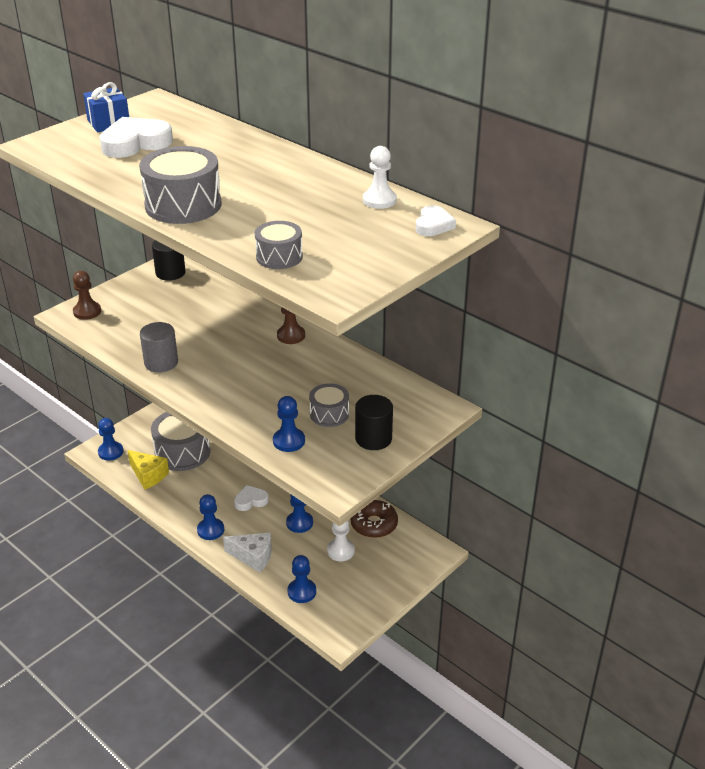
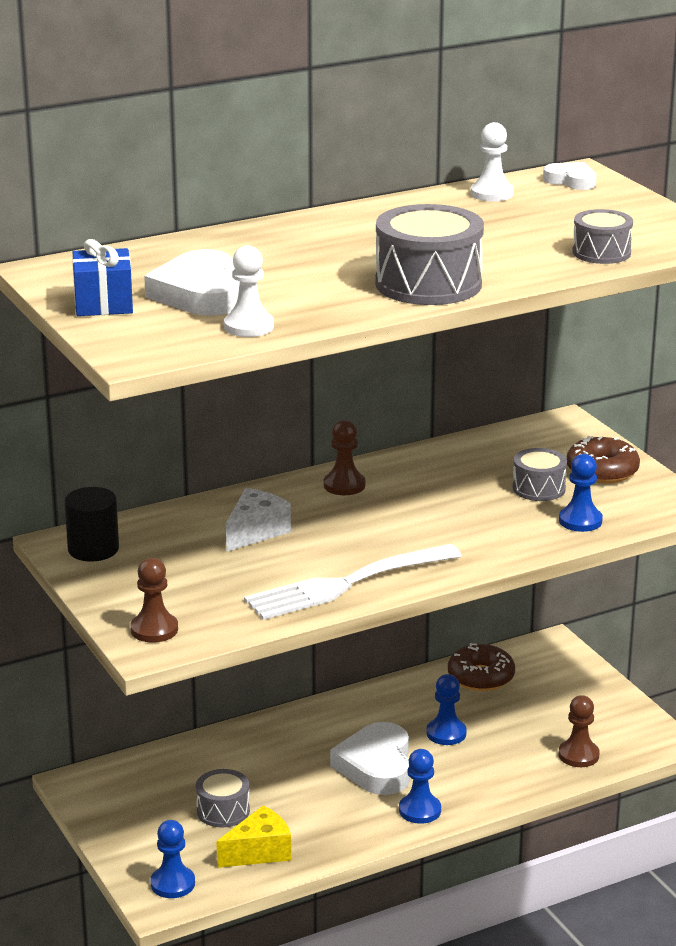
camera: 70 degrees left, 10 degrees down
(161, 363) = (346, 584): grey cylinder -> white fork
(182, 452) = (223, 811): grey drum -> grey drum, size x0.57
(250, 500) = (376, 766): white heart -> white heart, size x1.78
(253, 557) = (494, 782): white cheese -> white cheese (256, 532)
(302, 592) = (578, 755): blue pawn -> brown pawn
(340, 551) = (517, 711): white pawn -> white pawn (249, 326)
(373, 438) = (602, 471): black cylinder -> brown donut

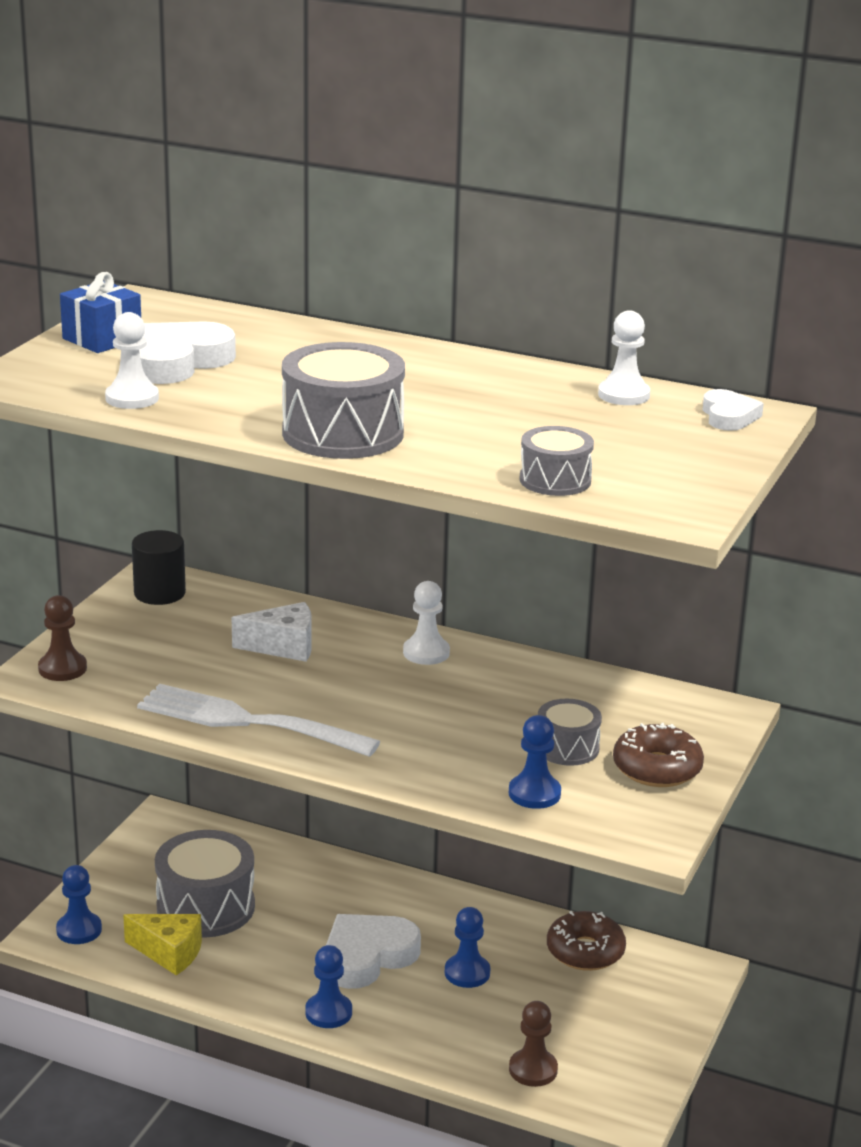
camera: 50 degrees right, 0 degrees up
(223, 811) = (206, 907): grey drum -> grey drum, size x1.77
(344, 485) = (426, 653): brown pawn -> white pawn

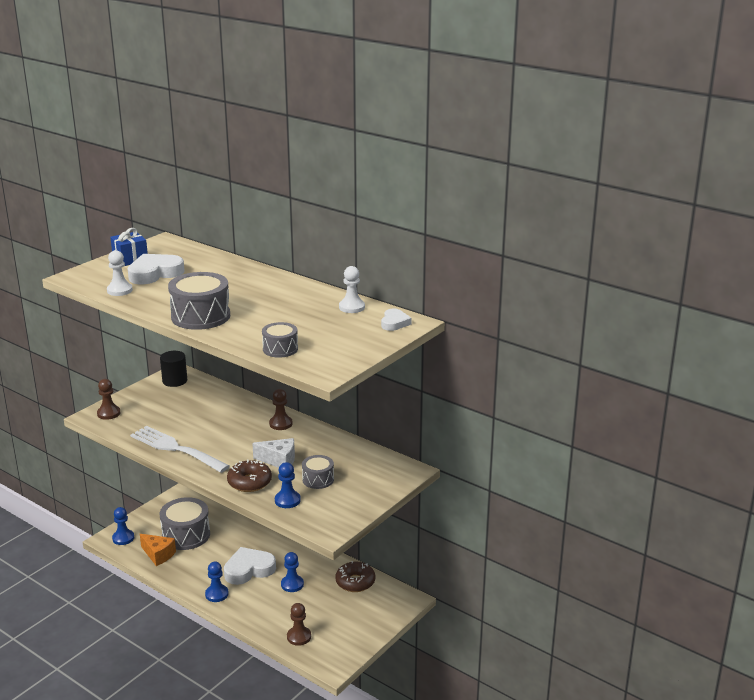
camera: 15 degrees right, 0 degrees up
(169, 953) = (158, 555): yellow cheese -> orange cheese
(283, 647) = (215, 413): white cheese -> white cheese (279, 460)
(426, 653) = (280, 424): white pawn -> brown pawn
(657, 768) = (355, 495): brown donut -> brown donut (249, 482)

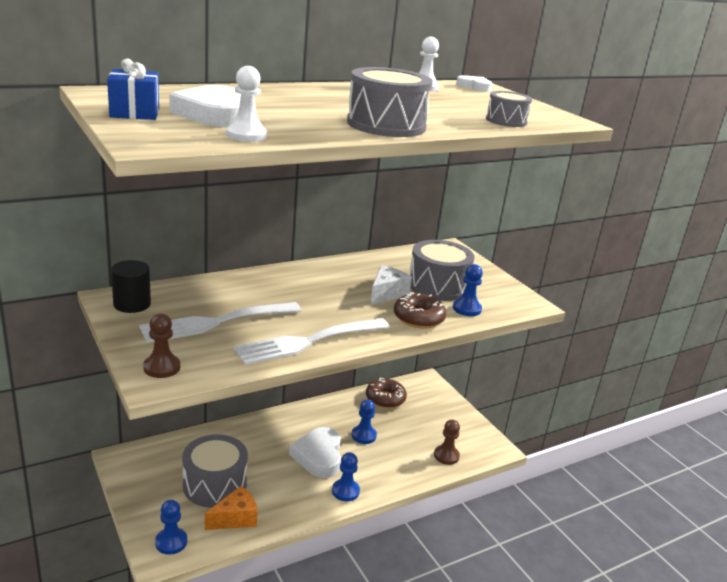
camera: 70 degrees left, 0 degrees up
(175, 412) = (216, 322): none -> white fork
(280, 424) = (311, 274): brown pawn -> none
(318, 479) = (437, 286): grey drum -> grey drum, size x1.77

